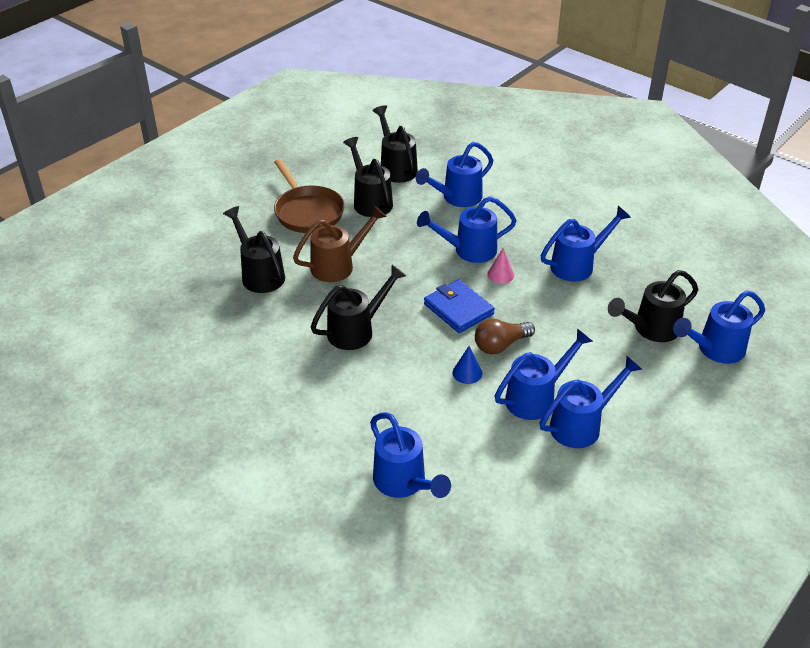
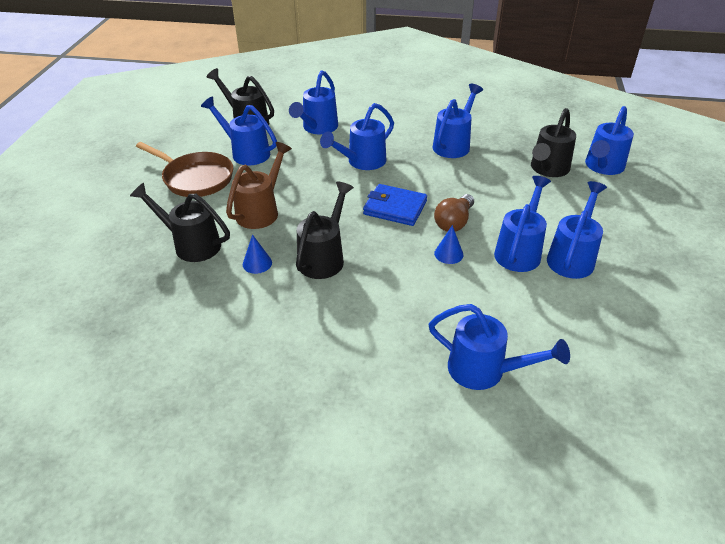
camera: 30 degrees left, 0 degrees up
(298, 313) = (257, 263): none -> blue cone
(370, 201) = (246, 152): black watering can -> blue watering can
(500, 274) = (403, 171): pink cone -> none

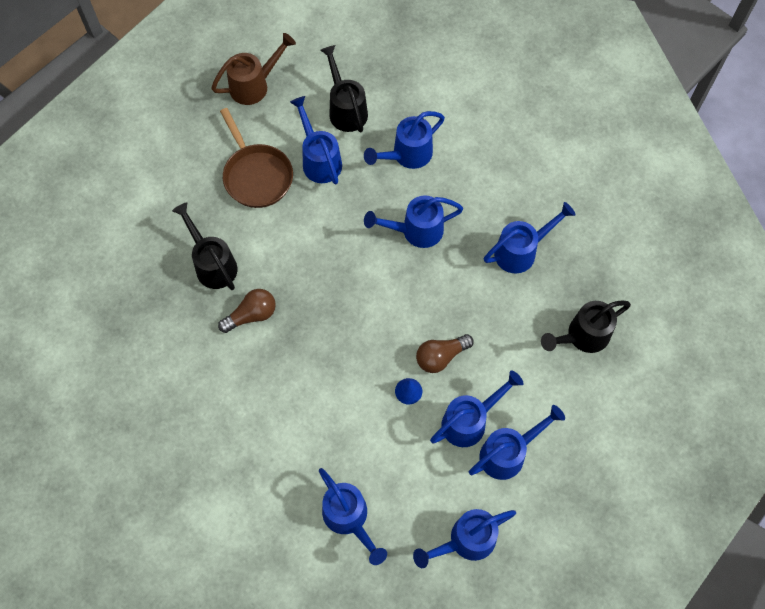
camera: 30 degrees right, 25 degrees up
(257, 263) = (251, 315): blue cone -> brown light bulb
(261, 211) = (288, 252): brown watering can -> brown watering can (254, 85)
(324, 257) = (306, 338): black watering can -> none
(395, 208) = (403, 310): blue wallet -> none
(602, 167) = (639, 362): blue watering can -> blue watering can (466, 540)

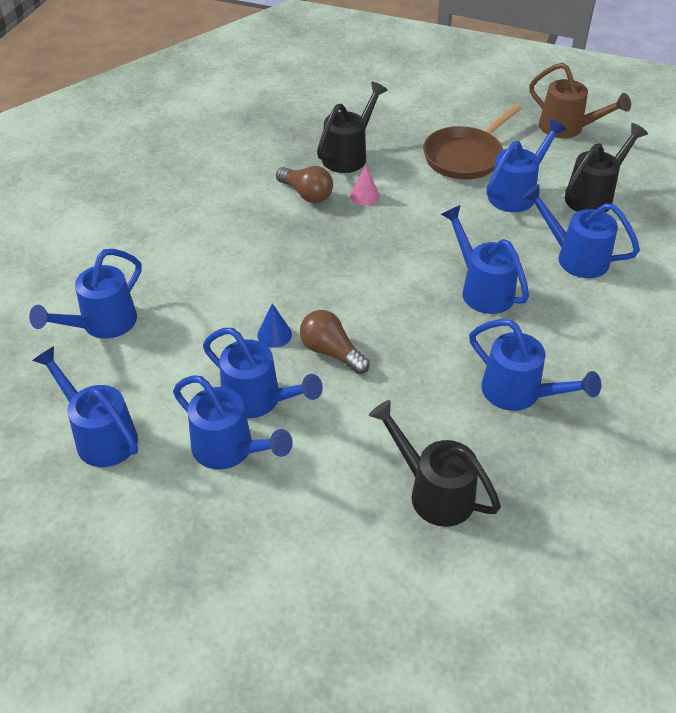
camera: 70 degrees right, 20 degrees down
(273, 271) = (364, 196): none -> pink cone

